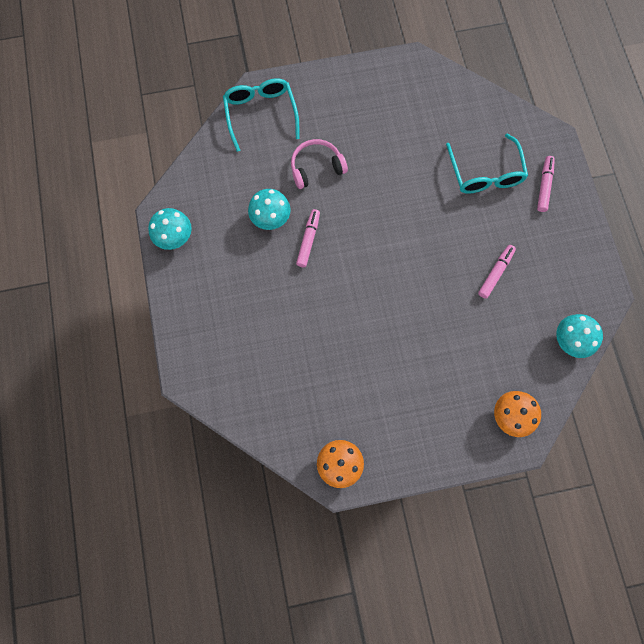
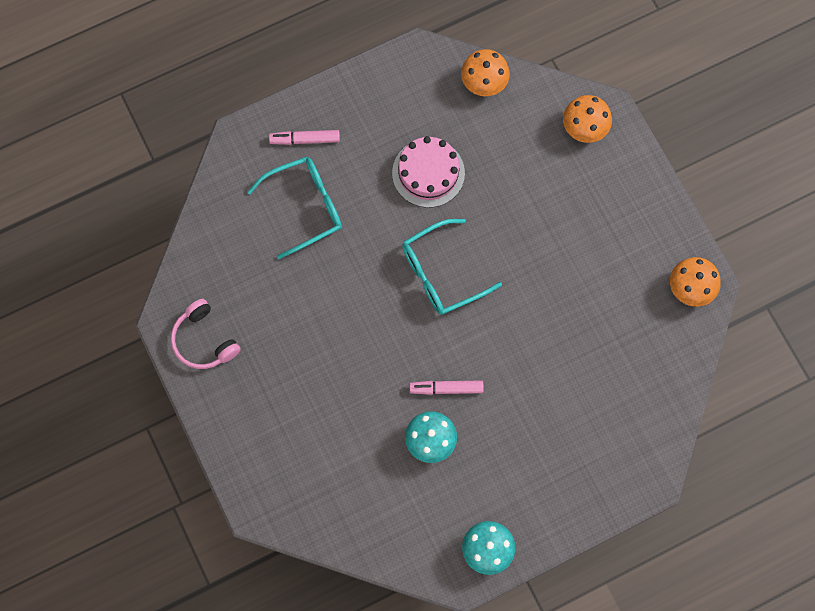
camera: 105 degrees left, 0 degrees up
(260, 113) = (291, 494): turquoise glasses -> turquoise glasses (441, 273)
(316, 167) = (349, 404): pink headphones -> pink headphones (204, 340)
(495, 273) = (428, 173): pink marker -> pink cake
(570, 340) = (484, 83): turquoise mushroom -> orange mushroom

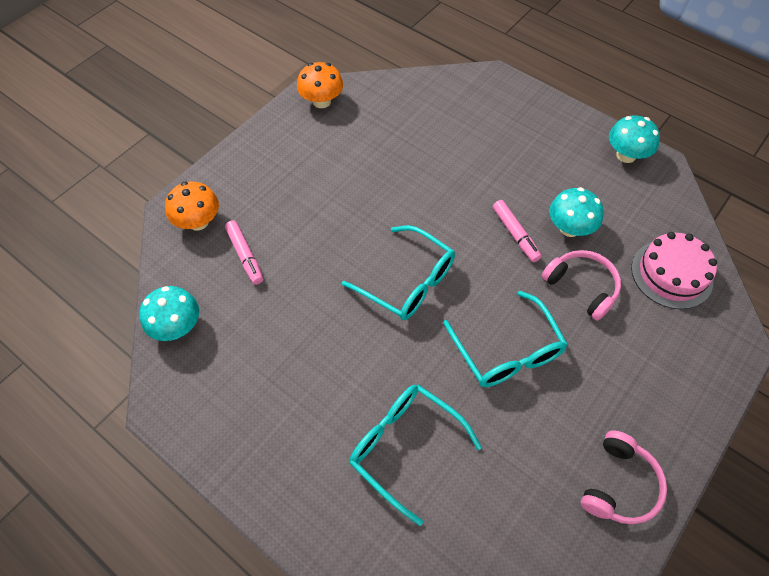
camera: 115 degrees left, 15 degrees down
(305, 140) = (321, 488): pink marker -> pink marker (245, 255)
(341, 319) = (507, 351): none -> turquoise glasses
(368, 414) = (582, 287): none -> pink headphones
(428, 173) = (305, 337): pink cake -> pink cake (671, 274)
(484, 83) = (177, 326): orange mushroom -> turquoise mushroom

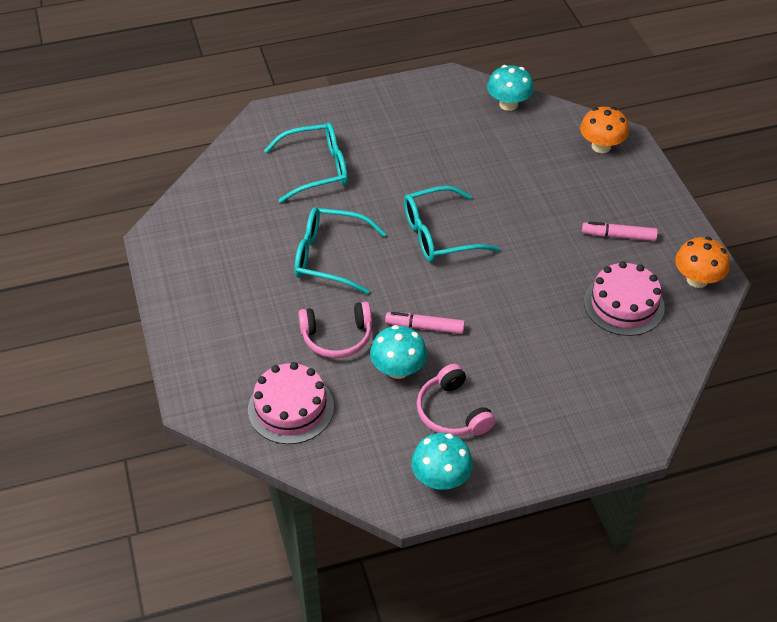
camera: 125 degrees right, 10 degrees down
(245, 255) = (544, 158): pink marker -> pink marker (618, 236)
(382, 130) = (623, 304): none -> pink cake
(619, 485) = (186, 255): pink headphones -> pink headphones (452, 412)

